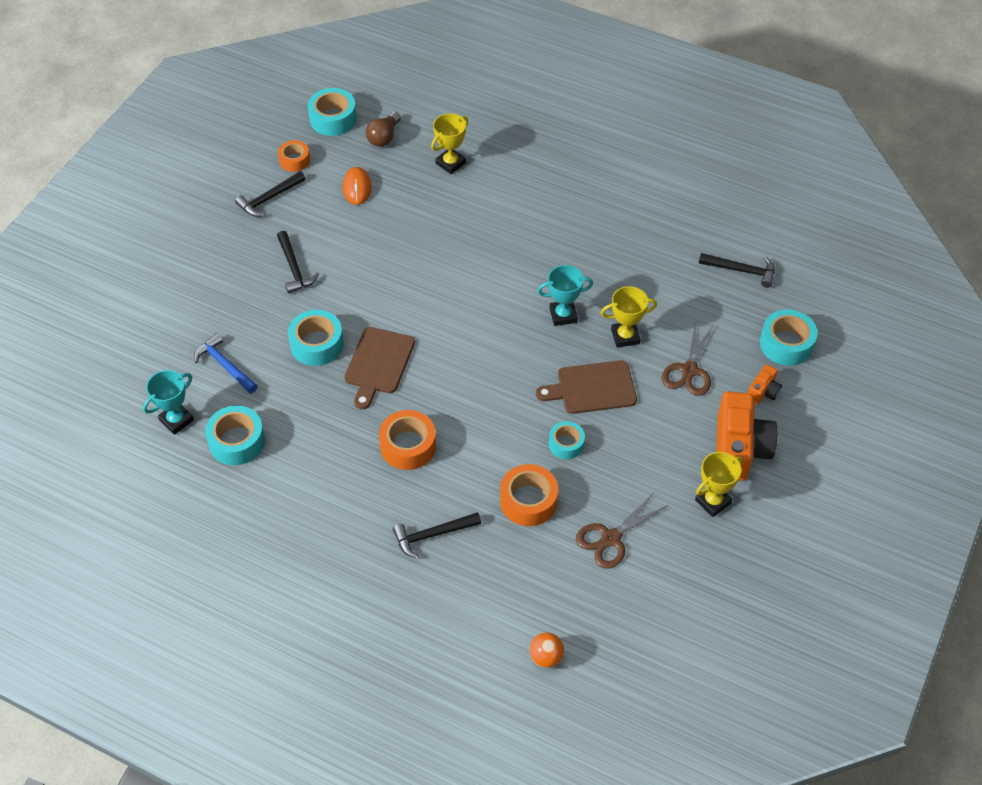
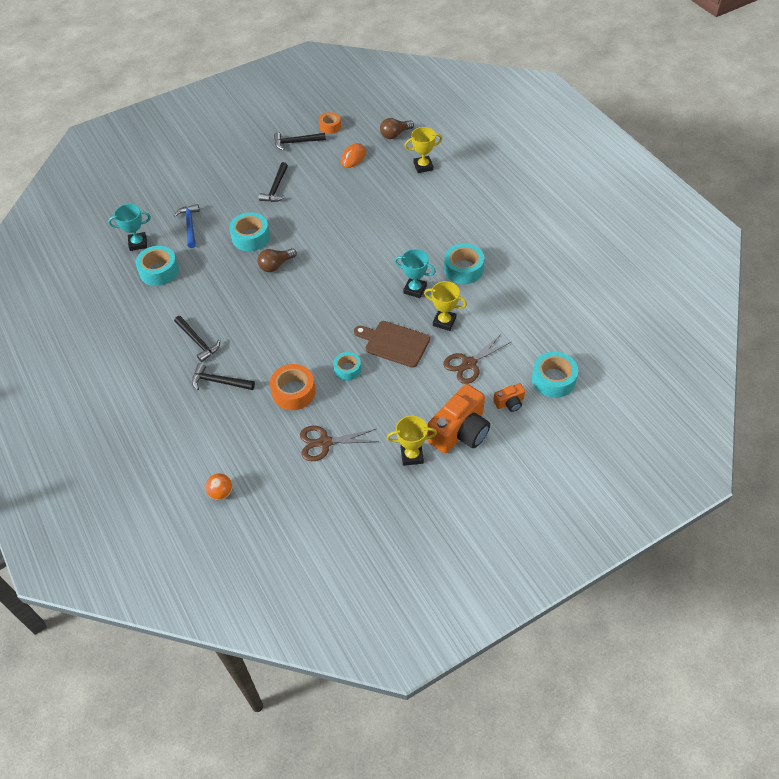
camera: 35 degrees right, 0 degrees up
(333, 119) = (373, 112): turquoise tape -> turquoise tape (463, 269)
(378, 364) = (276, 265): brown cutting board -> brown light bulb
(408, 446) = (251, 322): orange tape -> none
(741, 270) = (562, 317): black hammer -> black hammer (198, 342)

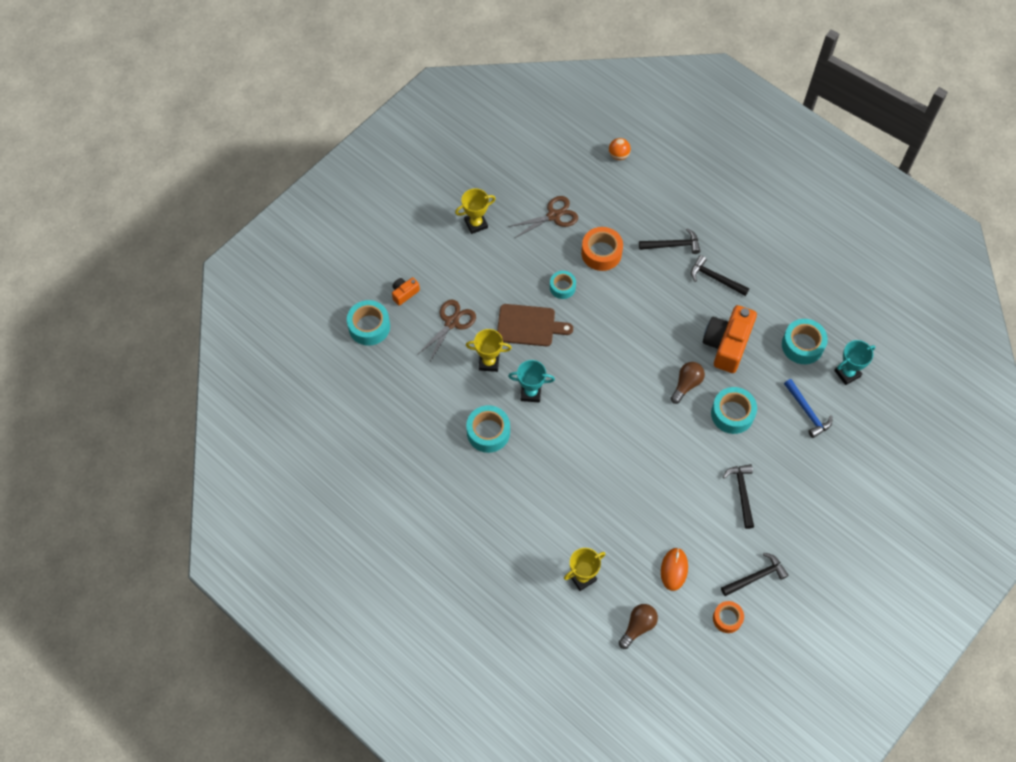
camera: 160 degrees right, 10 degrees up
(460, 431) = (441, 255): orange camera -> orange camera (727, 344)

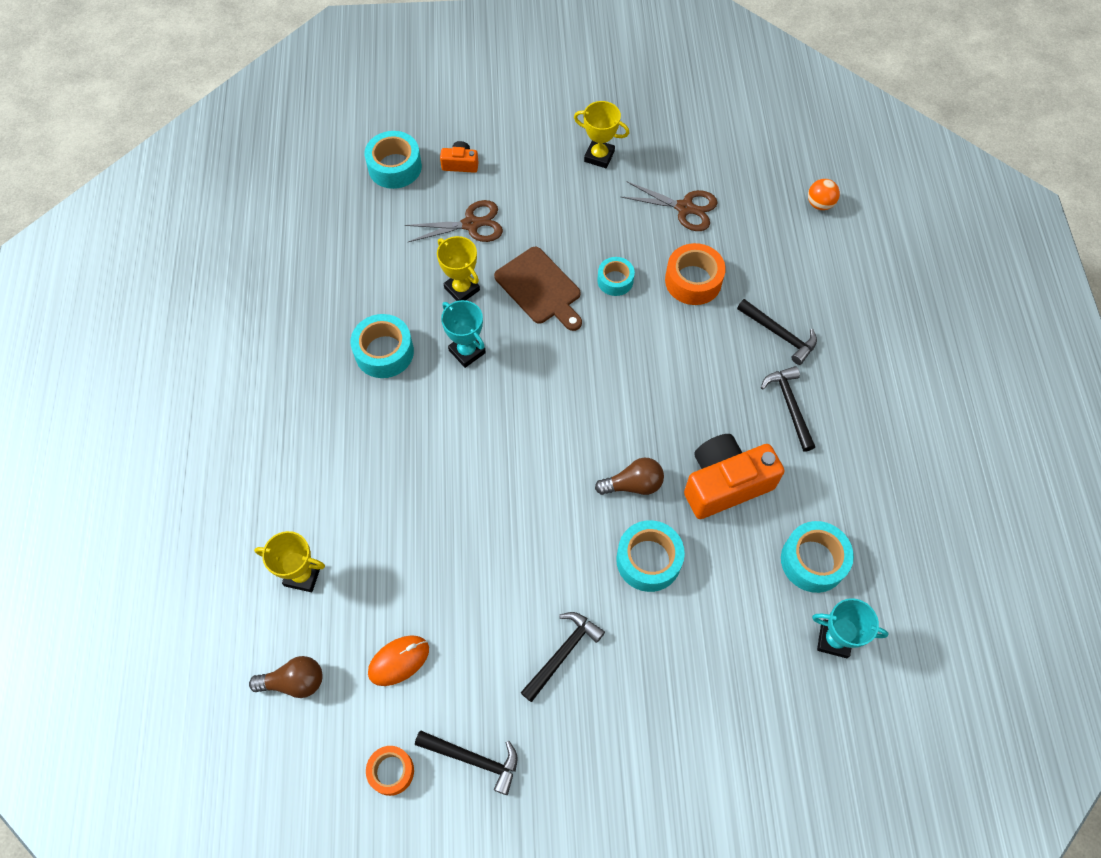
camera: 45 degrees right, 0 degrees up
(807, 412) = (737, 637): blue hammer -> none

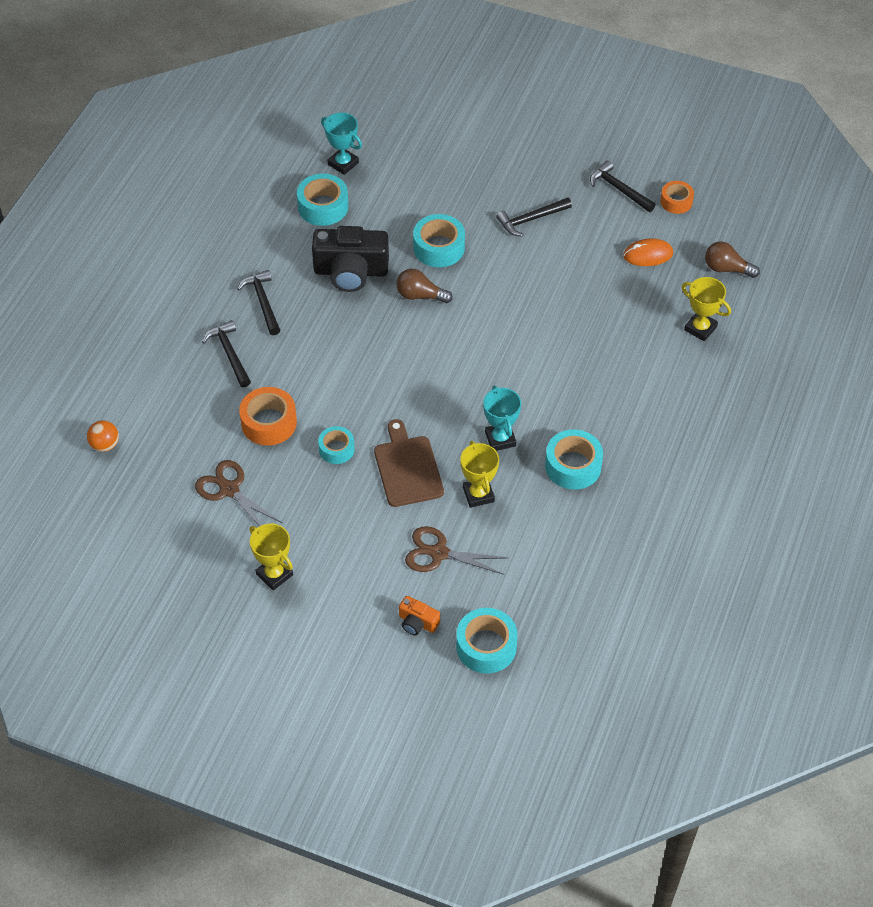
camera: 155 degrees left, 10 degrees down
(725, 483) = (351, 271): orange camera -> black camera
(789, 405) = (263, 302): black hammer -> black hammer turned 150 degrees clockwise

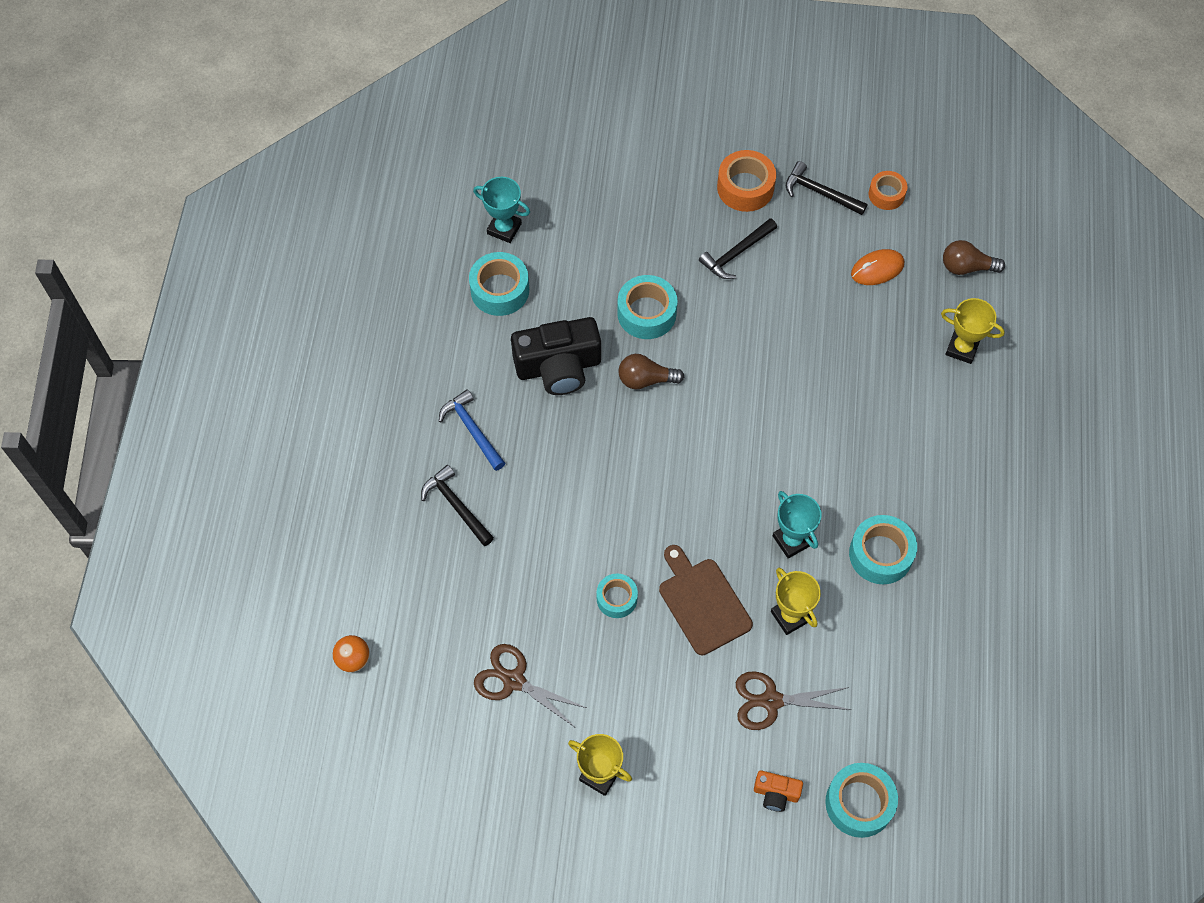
camera: 15 degrees left, 10 degrees up
(263, 302) = (472, 430): black hammer -> blue hammer
(269, 423) = (530, 584): orange tape -> orange tape (745, 187)

